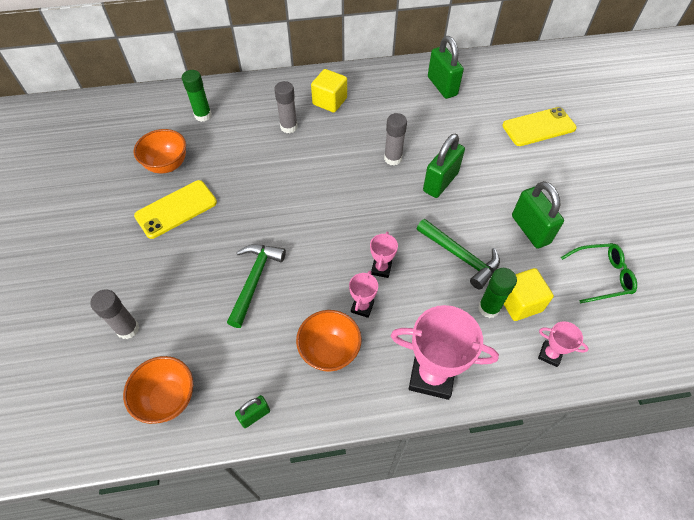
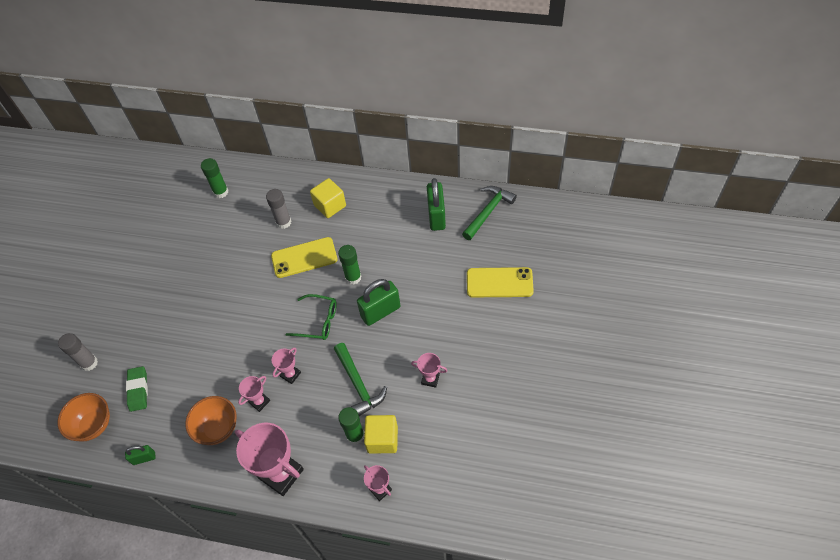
camera: 25 degrees right, 0 degrees up
(167, 165) = (173, 232): orange bowl -> none
(176, 209) = (163, 274): yellow phone -> yellow phone (304, 257)
(207, 340) = (138, 390): none -> green eraser
(254, 280) = (192, 353): green hammer -> green hammer (488, 212)
(393, 158) = (353, 277): grey glue stick -> green glue stick
(530, 229) = (430, 379): green padlock -> pink trophy
(601, 276) = (464, 439): green glasses -> green glasses (317, 321)

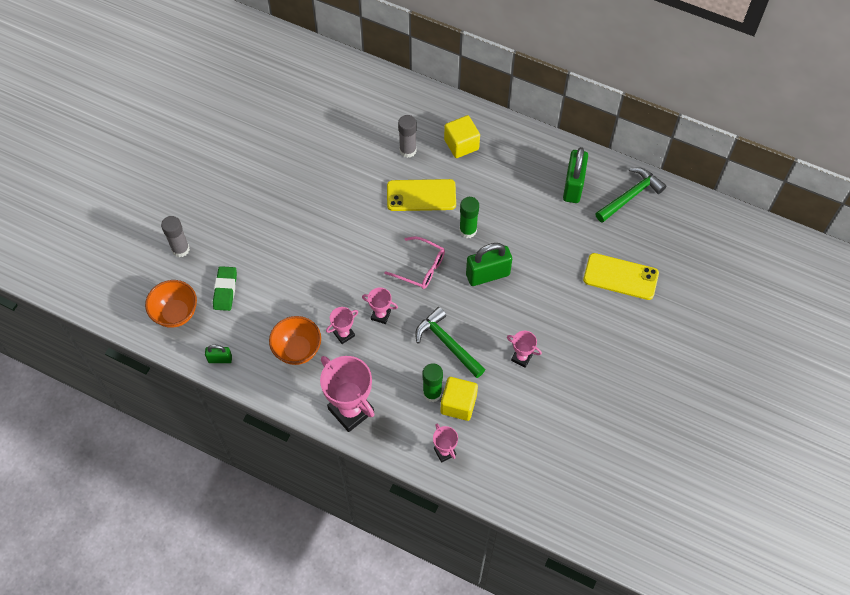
camera: 10 degrees right, 5 degrees up
(221, 192) = (348, 99): green glue stick -> none
(290, 374) = (381, 315): pink trophy -> pink trophy turned 60 degrees clockwise
(317, 321) = (420, 267): green glasses -> pink glasses
(358, 384) = (447, 343): green hammer -> green hammer turned 150 degrees clockwise

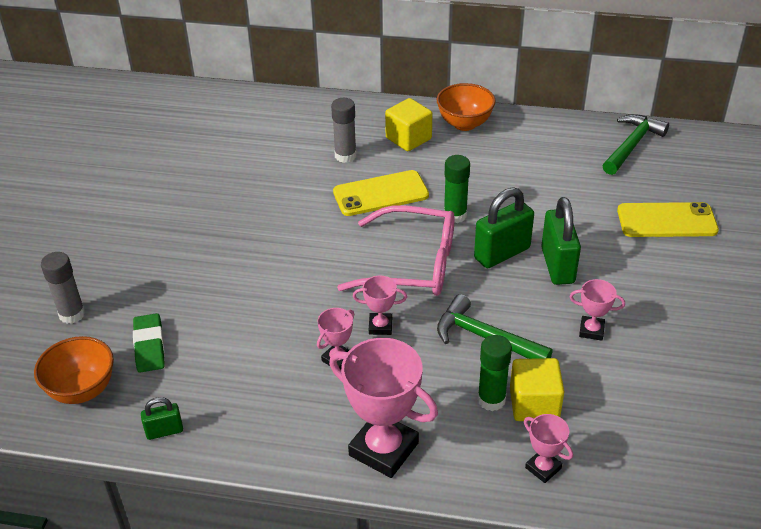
camera: 15 degrees left, 20 degrees down
(297, 350) = (277, 393): orange bowl -> orange bowl (464, 124)
(420, 267) = (411, 264): pink glasses -> pink glasses, size x1.62
(573, 186) = (560, 150): green padlock -> green padlock (557, 265)

